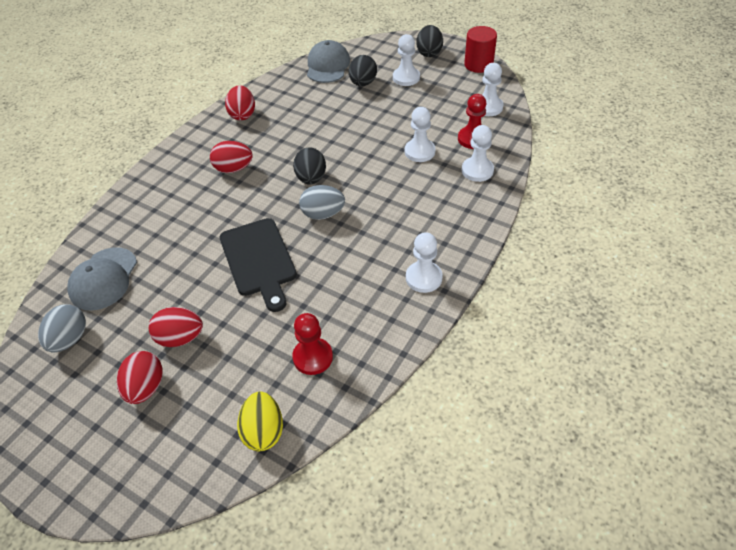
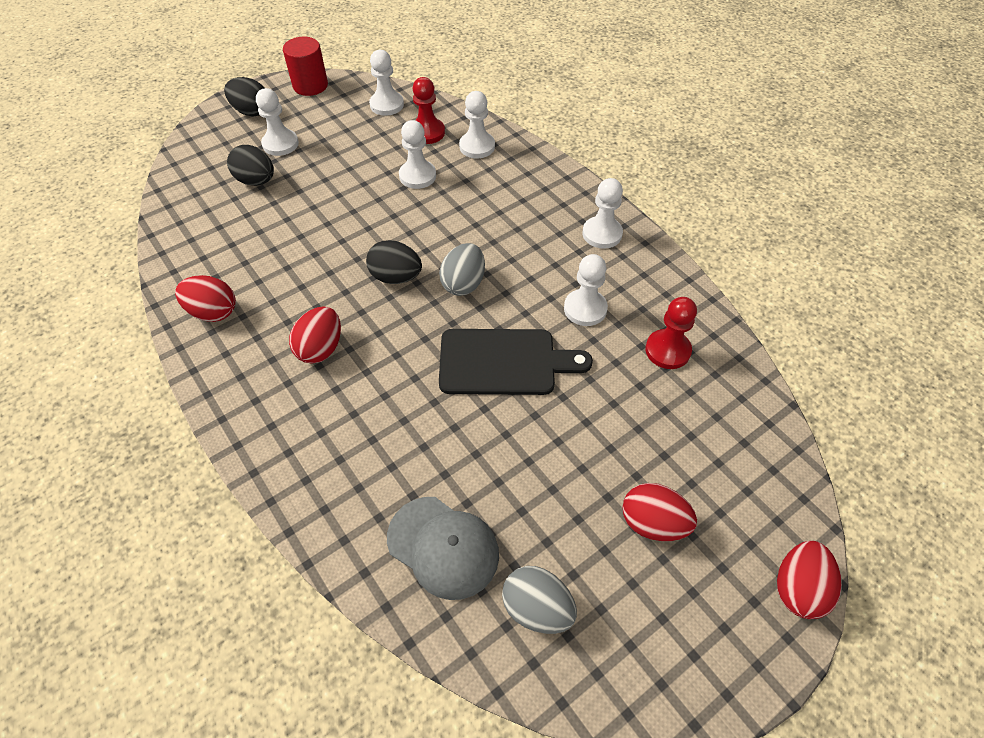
camera: 70 degrees left, 5 degrees up
(180, 338) = (590, 470): red egg -> red egg (798, 588)
(263, 431) = (747, 417): yellow egg -> none
(327, 66) = (188, 201): grey cap -> none
(332, 291) = (585, 309): none -> white pawn

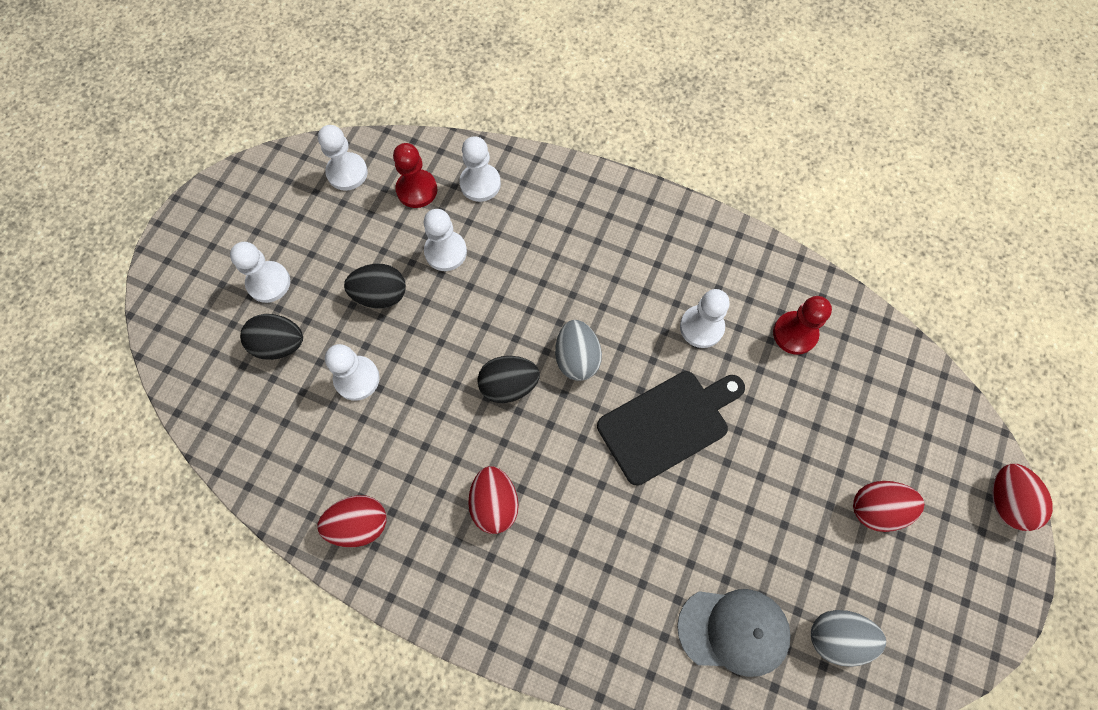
camera: 30 degrees left, 15 degrees up
(252, 111) = (201, 254): black egg -> black egg (381, 295)
(310, 85) = (241, 186): red cylinder -> none
(602, 234) = (666, 233): white pawn -> white pawn (357, 379)

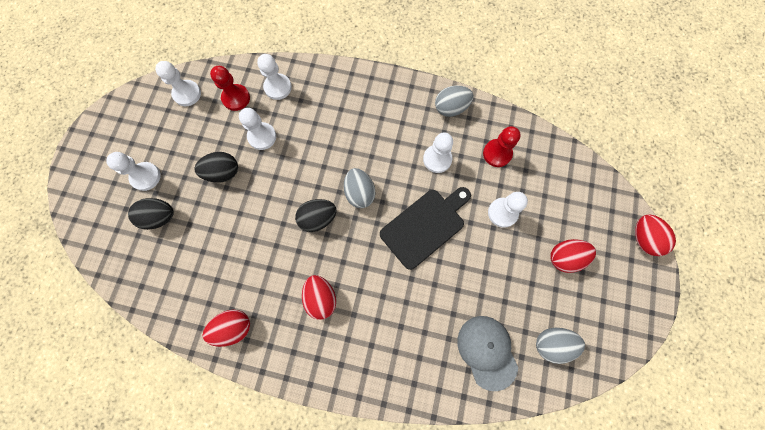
camera: 10 degrees left, 5 degrees up
(357, 379) = (216, 231): white pawn -> white pawn (502, 213)
(733, 630) = (487, 351): grey cap -> grey cap turned 105 degrees counterclockwise
(734, 254) = (451, 108): none -> grey egg

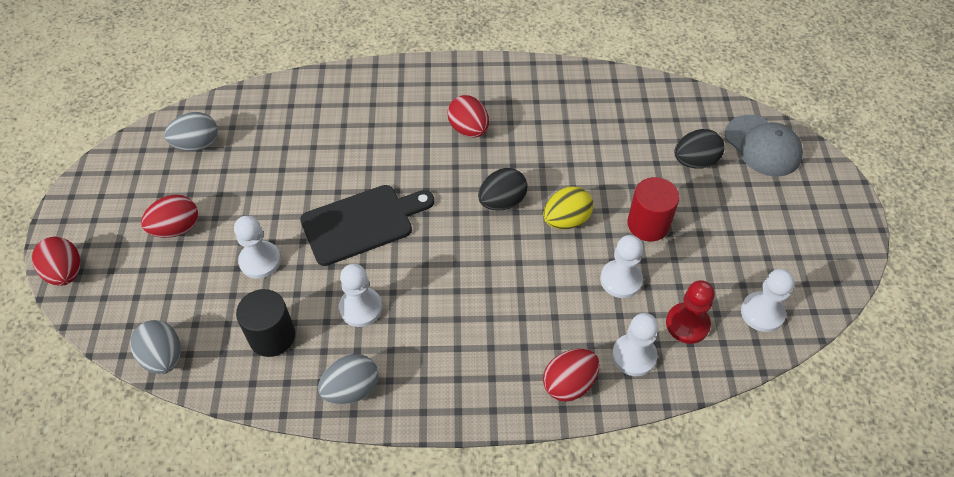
camera: 165 degrees right, 20 degrees down
(145, 177) = (743, 198): white pawn -> none
(223, 172) = (648, 224): black egg -> red cylinder
(233, 327) = (552, 88): red egg -> red egg (569, 384)
(278, 190) = (566, 220): none -> yellow egg
(359, 193) = (458, 241): grey egg -> grey egg (163, 357)
(425, 226) = (362, 223): black cutting board -> black cutting board turned 150 degrees counterclockwise
(487, 351) = (271, 123): grey cap -> grey cap (763, 146)
(497, 153) = (272, 336): red pawn -> black cylinder

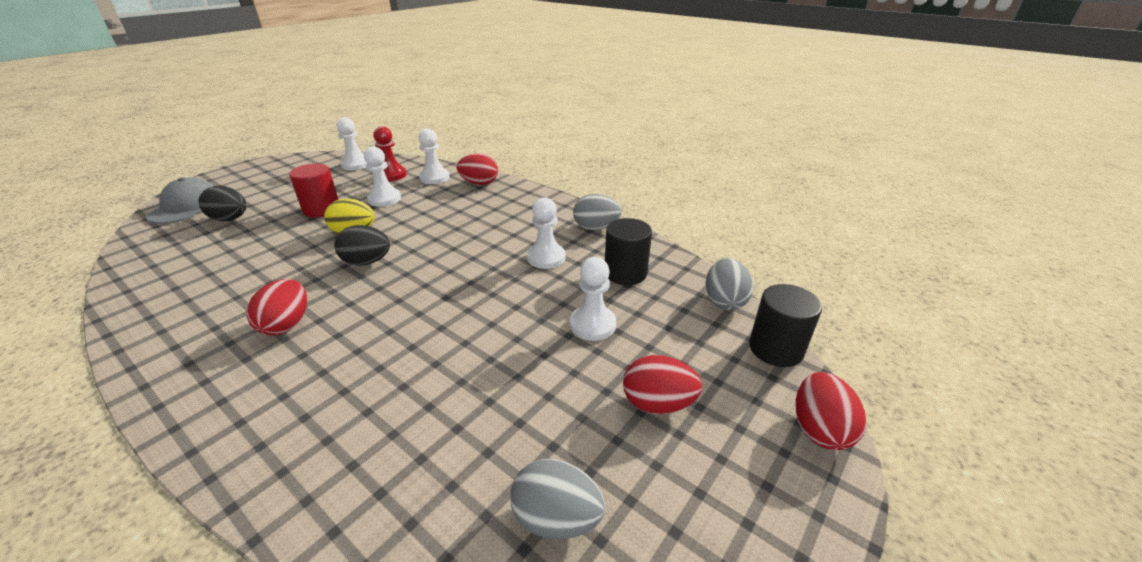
camera: 140 degrees left, 20 degrees down
(105, 326) = (775, 349): none -> black cylinder
(362, 223) = (479, 305): black cutting board -> none

